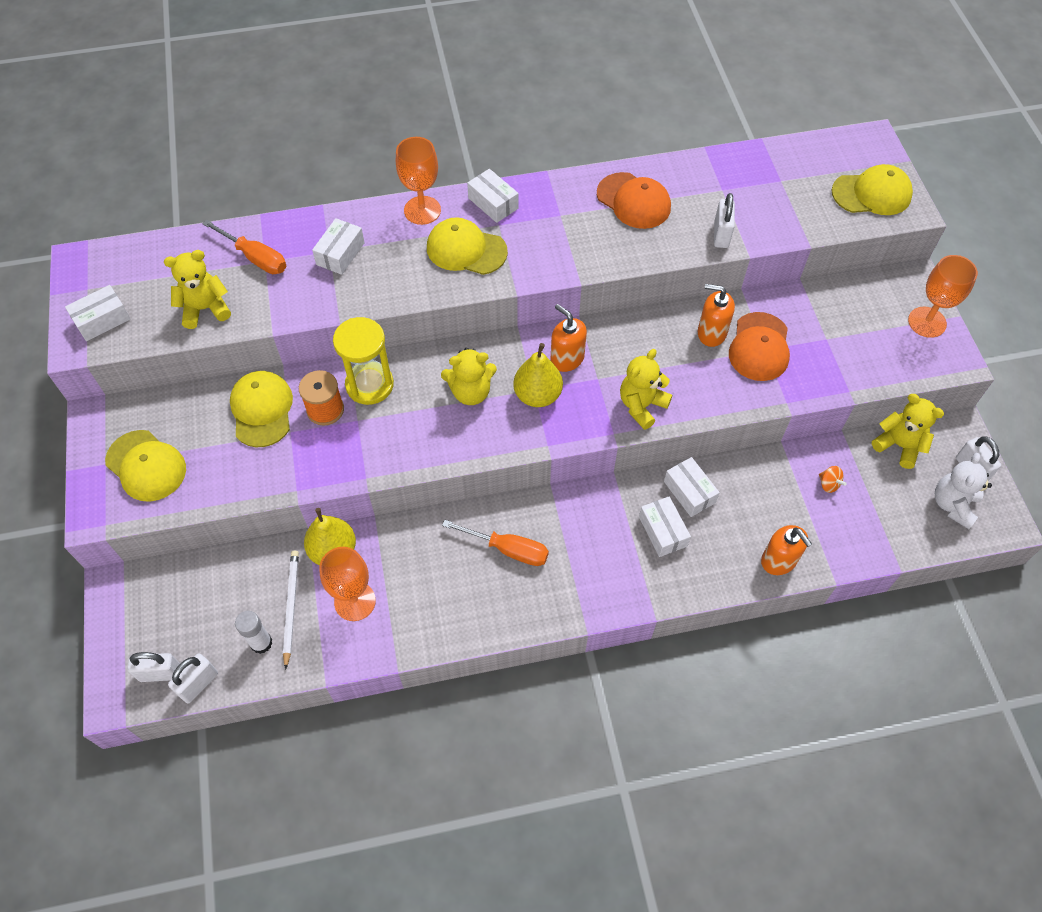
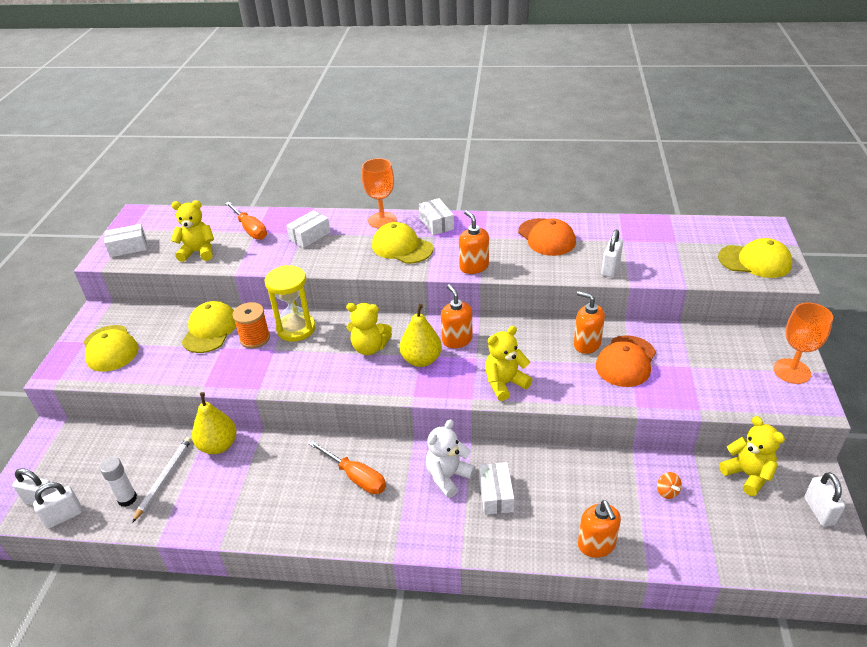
camera: 20 degrees right, 20 degrees down
(355, 601) = (214, 486): orange goblet -> none
(565, 263) = (474, 267): none -> orange soap dispenser
(689, 492) = (532, 469): white box -> none
(953, 505) = (791, 538): white teddy bear -> white teddy bear (448, 477)

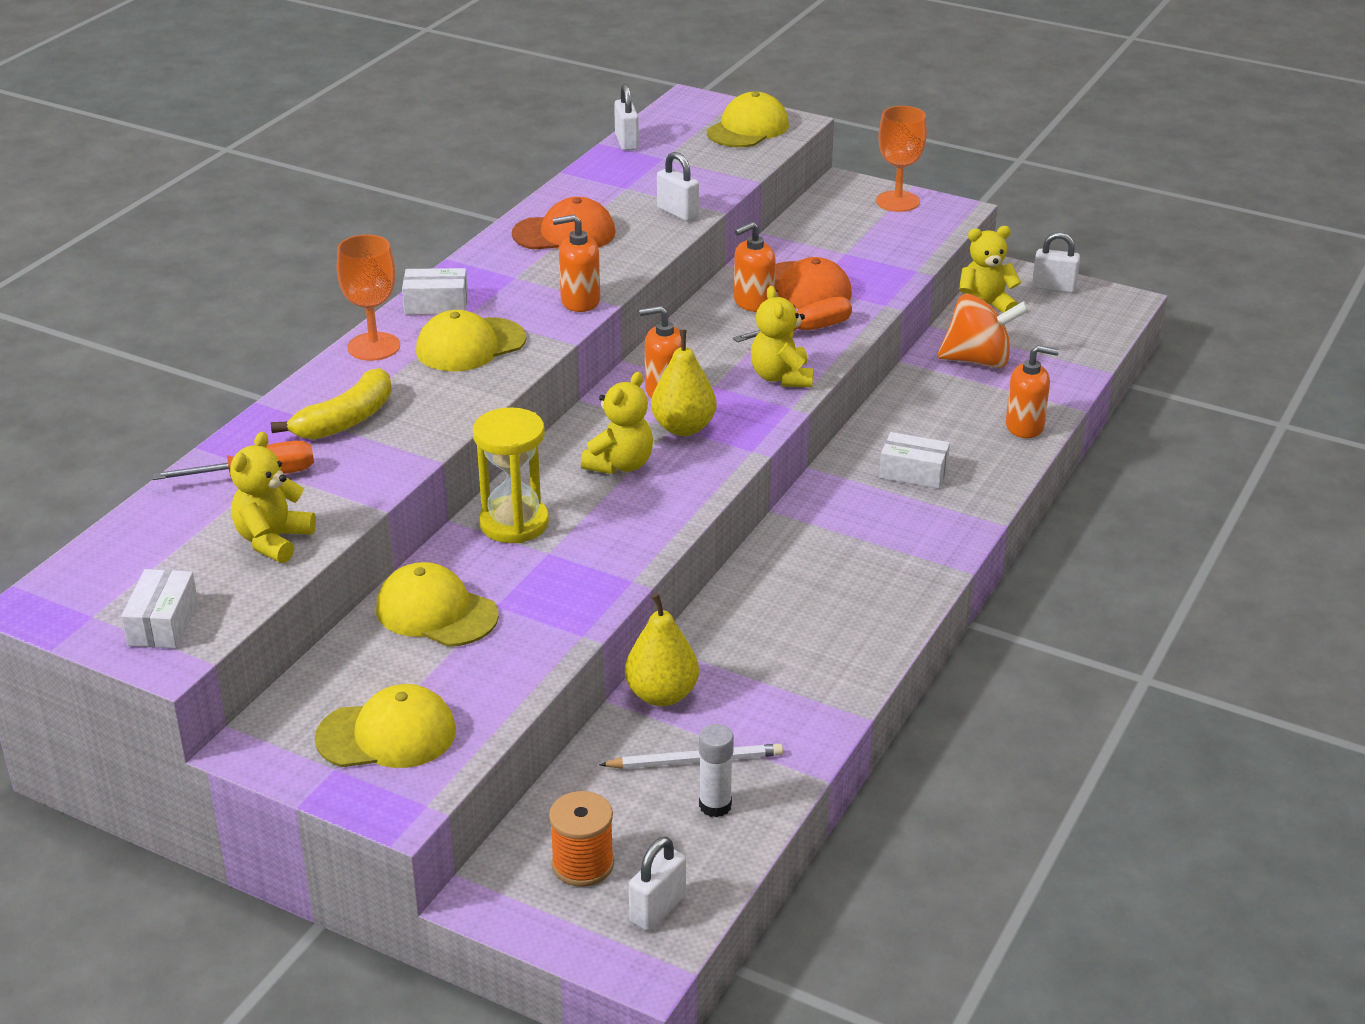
camera: 70 degrees left, 5 degrees down
(64, 516) = (710, 882): white padlock -> white padlock (626, 142)
(164, 478) = (695, 760): white pencil -> white pencil turned 135 degrees clockwise
(255, 338) = (502, 567): orange spool -> orange spool (583, 864)
(309, 236) = (346, 420): white box -> yellow banana
(356, 477) = (814, 574): orange screwdriver -> orange screwdriver (806, 331)
(448, 477) = (862, 500): white teddy bear -> none
(667, 492) = (978, 360): orange spinning top -> orange spinning top, size x2.46

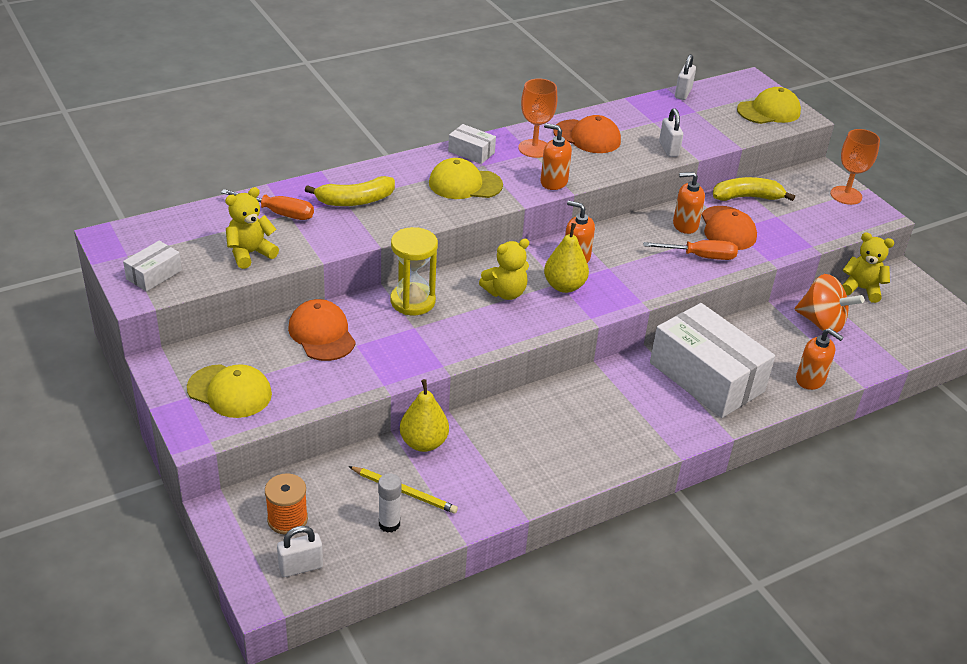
camera: 30 degrees right, 5 degrees up
(374, 347) = (412, 164): orange goblet -> orange goblet (534, 148)
(436, 612) = (322, 334): yellow cap -> orange cap
(695, 760) = (404, 491): white pencil -> yellow pencil
(781, 377) = (655, 280): yellow teddy bear -> none
(792, 244) = (747, 197): none -> yellow banana
(913, 472) = (706, 377): white box -> white box, size x2.27
(1053, 288) = (923, 295): white padlock -> none

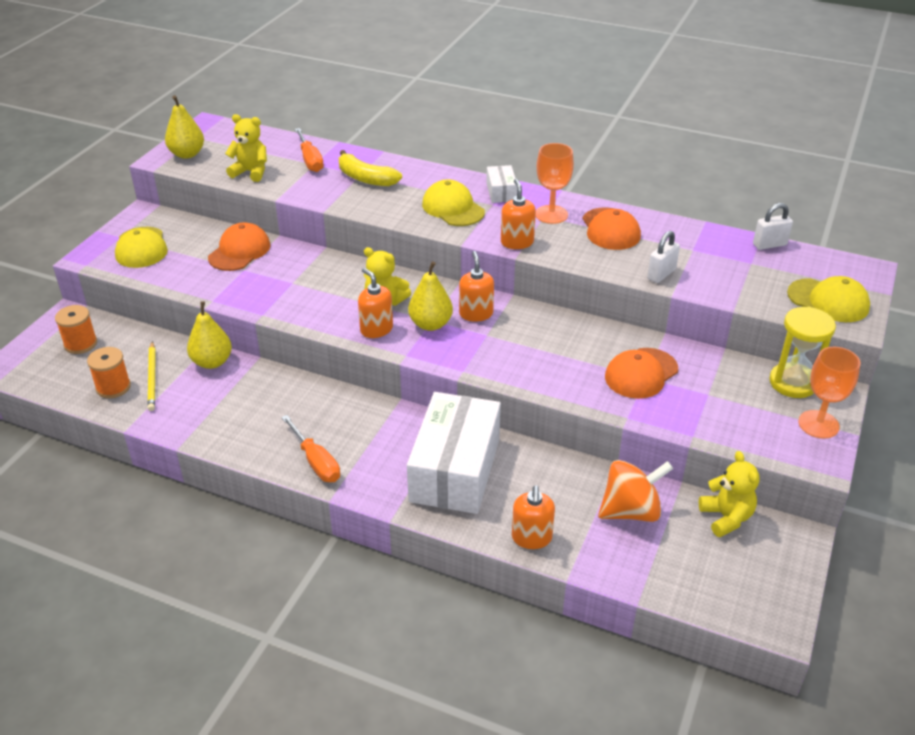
camera: 55 degrees right, 0 degrees up
(154, 274) = (187, 154): white box -> yellow pear
(301, 567) = (40, 371): white padlock -> none
(389, 524) = (113, 387): white glue stick -> orange spool
(413, 301) = (321, 268): yellow hourglass -> yellow hourglass (793, 383)
(685, 225) = (609, 348): orange soap dispenser -> orange soap dispenser (376, 329)
(700, 256) = (573, 375): orange screwdriver -> orange screwdriver (316, 462)
(747, 197) = (710, 364): yellow banana -> none
(821, 323) = (631, 511): orange spinning top -> orange spinning top turned 105 degrees counterclockwise

